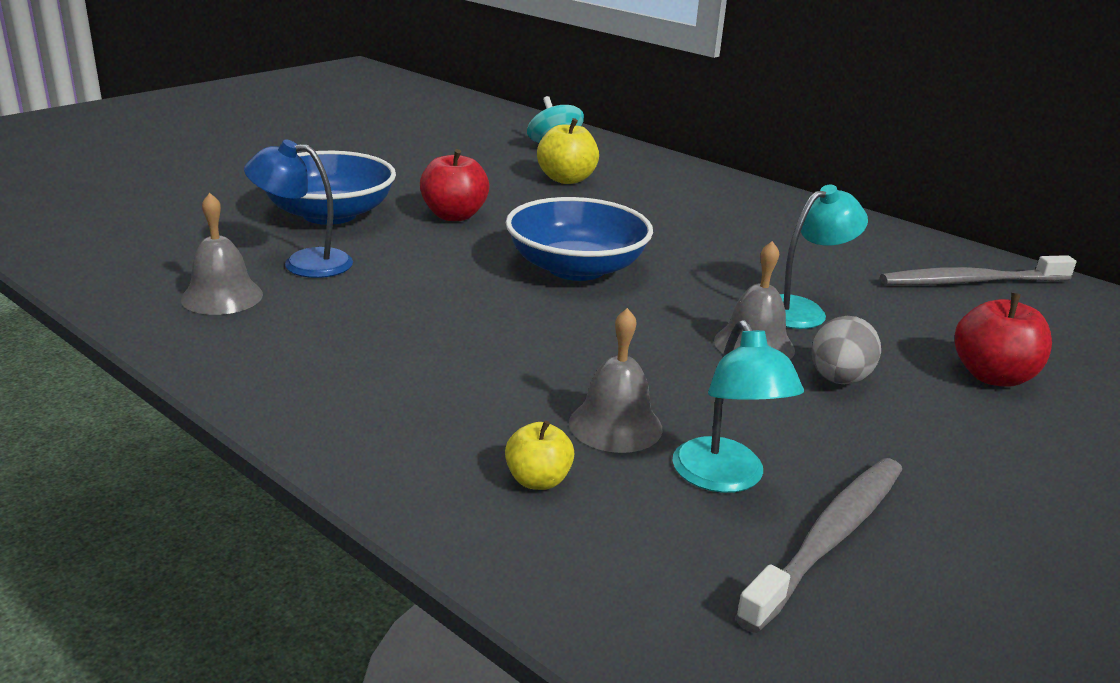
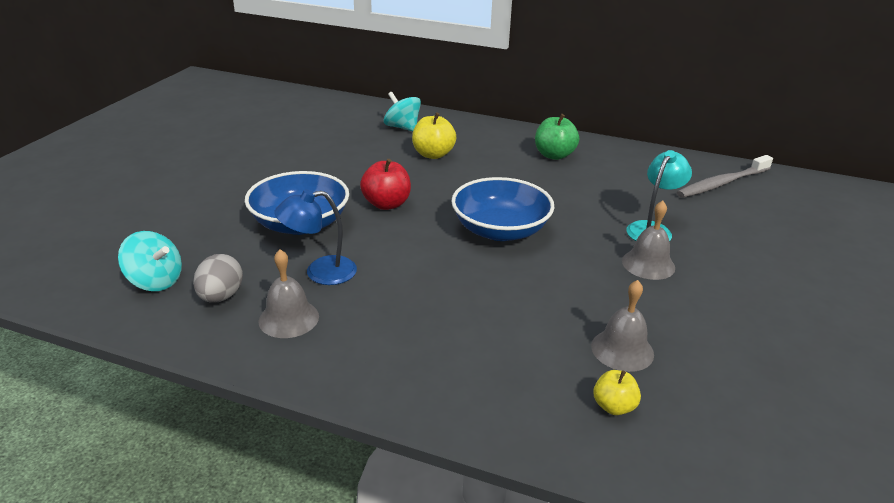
camera: 20 degrees left, 5 degrees up
(116, 233) = (155, 281): none -> turquoise spinning top
(725, 478) = (709, 370): turquoise lamp -> none
(735, 207) = (554, 155): none -> green apple
(830, 538) = (791, 393): grey toothbrush -> none
(838, 379) = (711, 277): grey egg -> grey egg (221, 296)
(992, 376) = (782, 251): red apple -> none

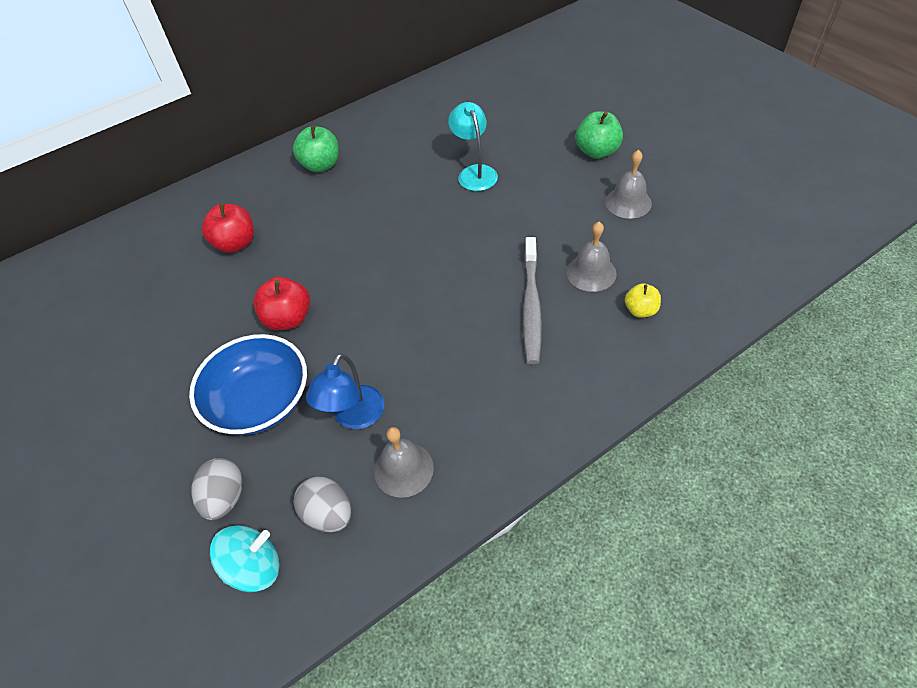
camera: 50 degrees left, 20 degrees up
(206, 244) = (225, 497): none -> grey egg
(402, 127) = (159, 241): turquoise spinning top -> none
(433, 154) = (236, 243): yellow apple -> red apple
(500, 230) = (398, 261): blue bowl -> none
(648, 264) = (512, 201): grey bell -> grey bell (628, 202)
(722, 183) = (452, 100): grey toothbrush -> grey toothbrush (531, 306)
(793, 292) = (597, 151): none -> green apple

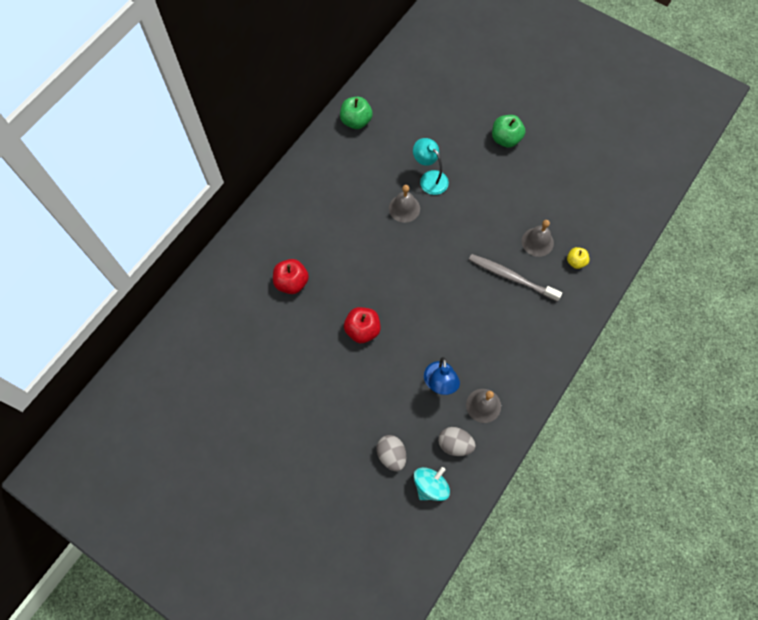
camera: 25 degrees left, 15 degrees up
(260, 401) = (377, 391): blue bowl -> none
(321, 165) = (315, 198): green apple -> green apple (356, 121)
(531, 306) = (511, 277): grey toothbrush -> grey toothbrush turned 135 degrees clockwise
(628, 202) = (541, 179): grey bell -> grey bell (404, 208)

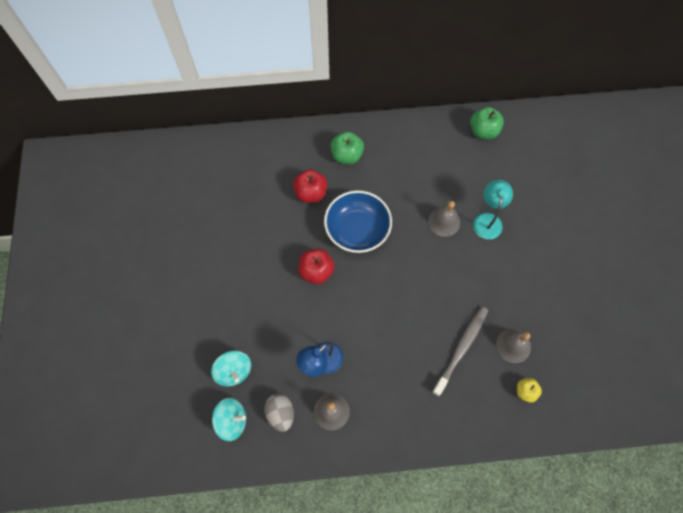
camera: 50 degrees right, 0 degrees up
(355, 273) = (357, 229): none -> blue bowl
(391, 455) = (234, 371): grey egg -> turquoise spinning top
(505, 139) = (581, 249): green apple -> green apple (347, 156)
(511, 277) = (461, 348): grey toothbrush -> grey toothbrush turned 45 degrees clockwise

